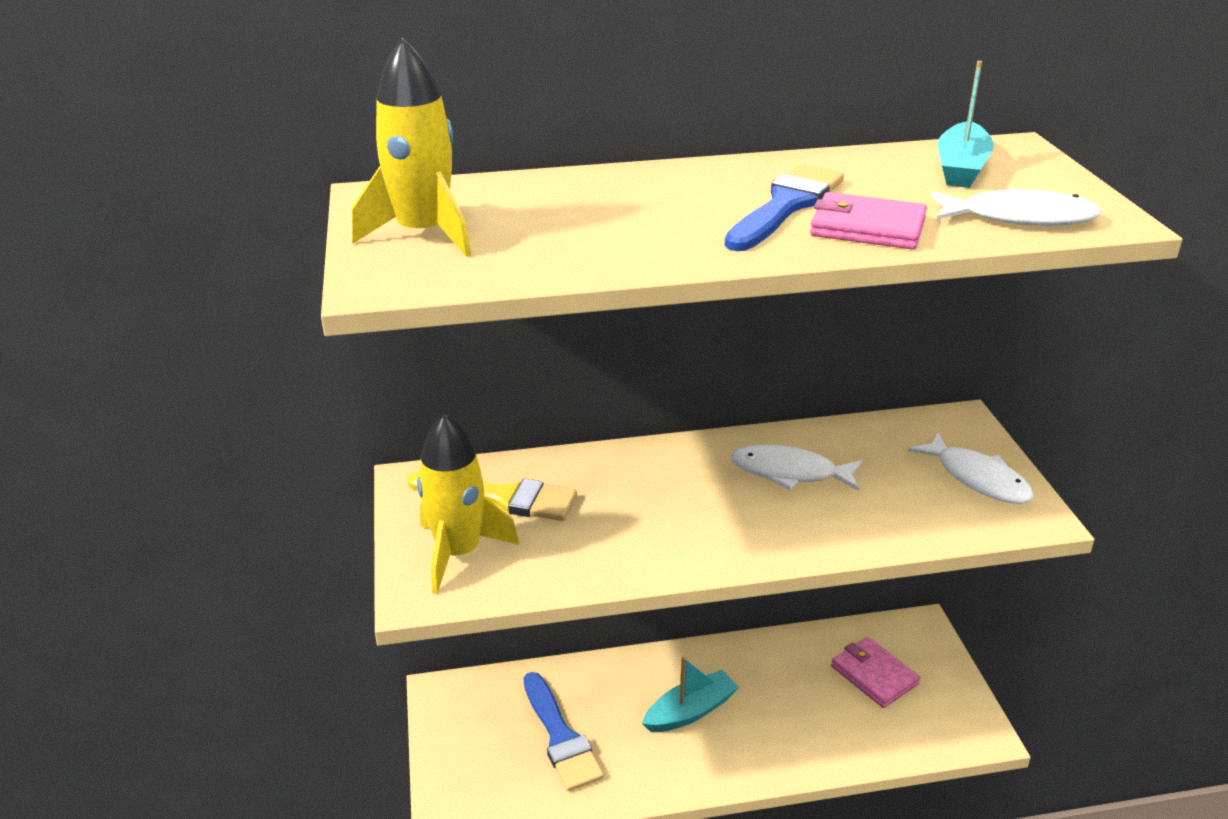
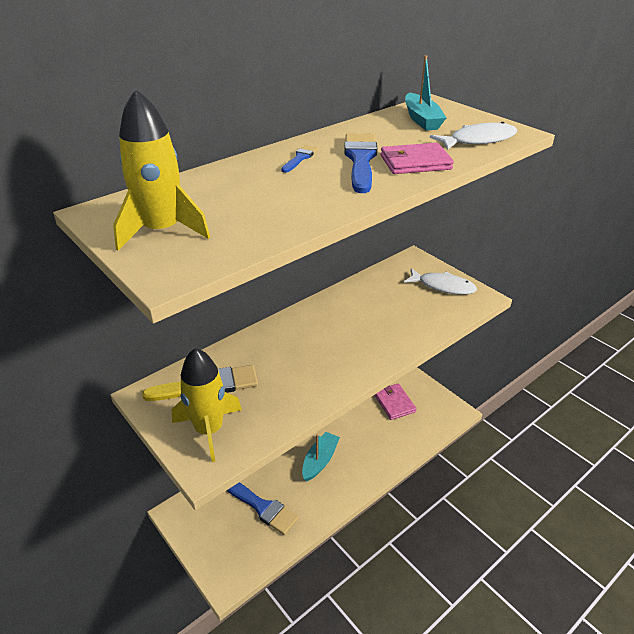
camera: 30 degrees left, 5 degrees up
(700, 185) = (300, 158): none -> blue brush
(790, 472) = (355, 314): white fish -> none
(874, 675) = (394, 403): pink wallet -> pink wallet turned 45 degrees clockwise

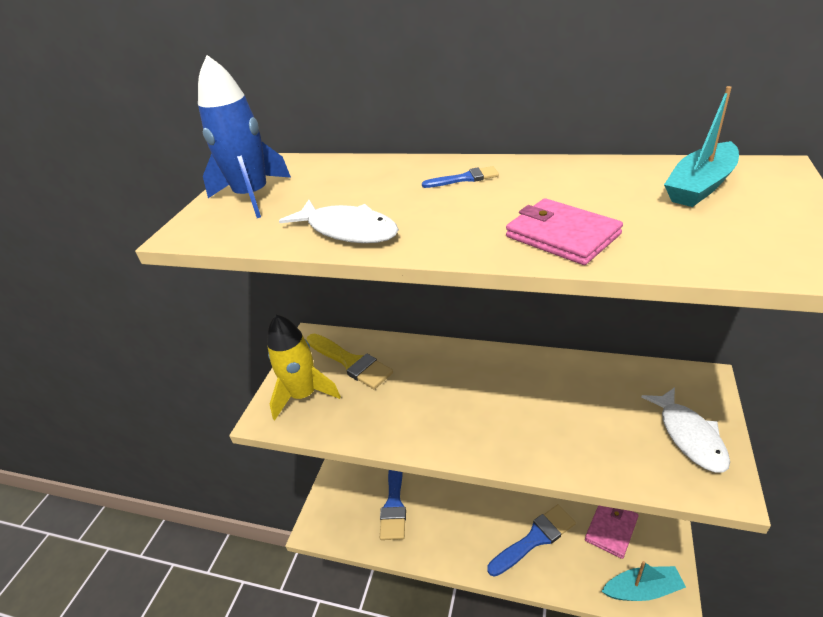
camera: 60 degrees right, 0 degrees up
(162, 231) = (252, 196): yellow rocket -> blue rocket
(320, 460) = (476, 512): turquoise boat -> turquoise boat (642, 589)
(360, 160) = (512, 205): blue brush -> blue brush (534, 539)
(478, 140) = (718, 246): white fish -> white fish (347, 230)

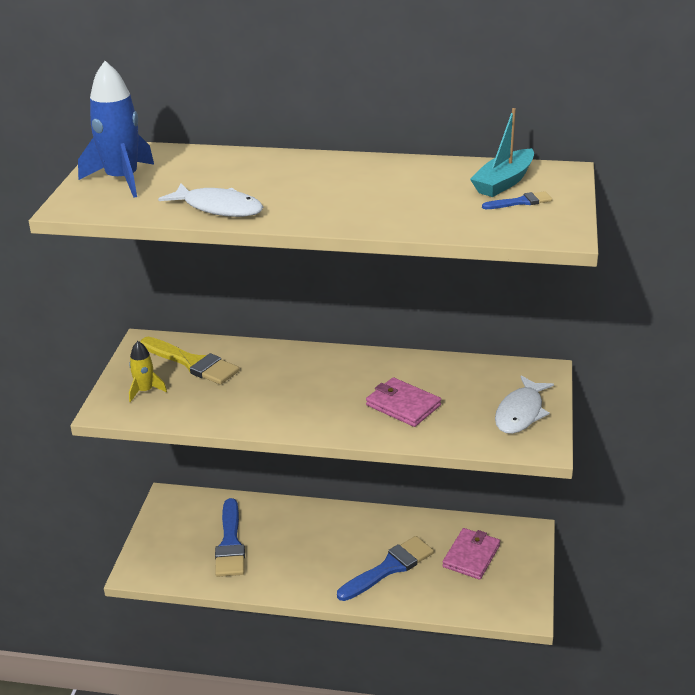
camera: 10 degrees left, 5 degrees down
(303, 395) = (145, 391): yellow rocket -> yellow rocket, size x0.54
(465, 178) = (316, 171): blue brush -> blue brush (520, 202)
(562, 235) = (391, 214): pink wallet -> pink wallet (403, 405)
(642, 589) = (497, 603): turquoise boat -> none
(689, 436) = (520, 413): white fish -> white fish turned 45 degrees clockwise

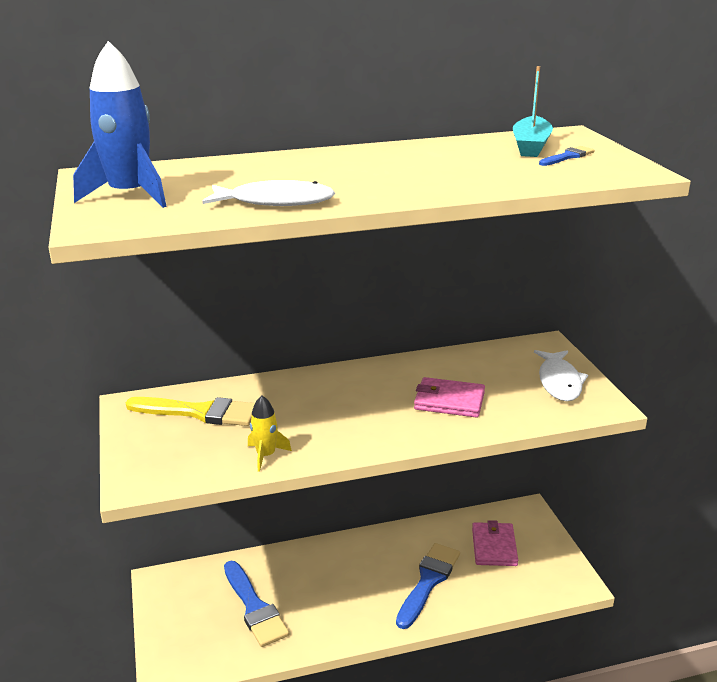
camera: 25 degrees left, 5 degrees down
(145, 391) = (166, 452): yellow rocket -> yellow rocket (266, 455)

